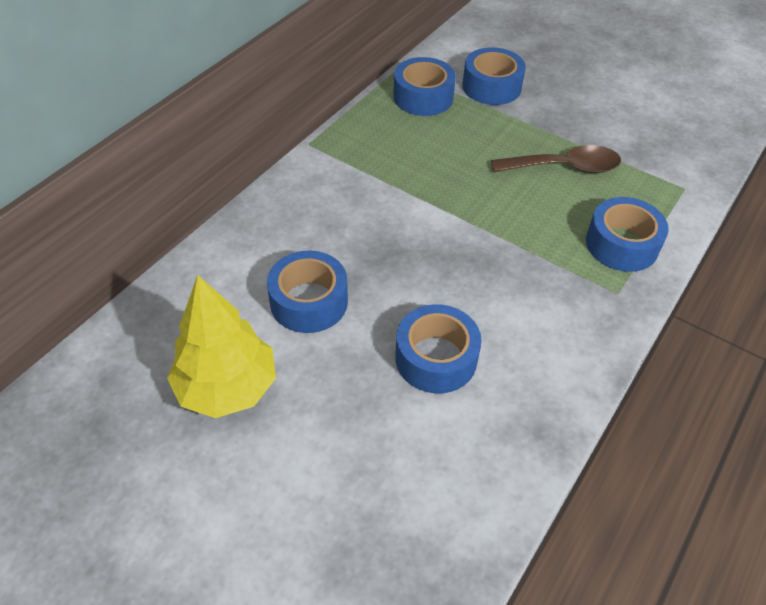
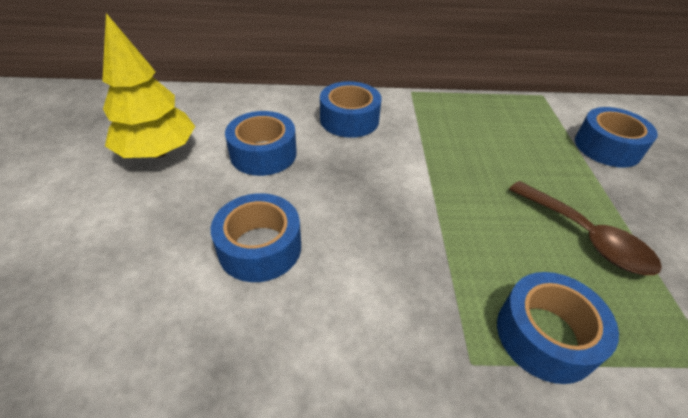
camera: 55 degrees right, 5 degrees down
(423, 97) = (534, 118): blue tape -> blue tape (349, 119)

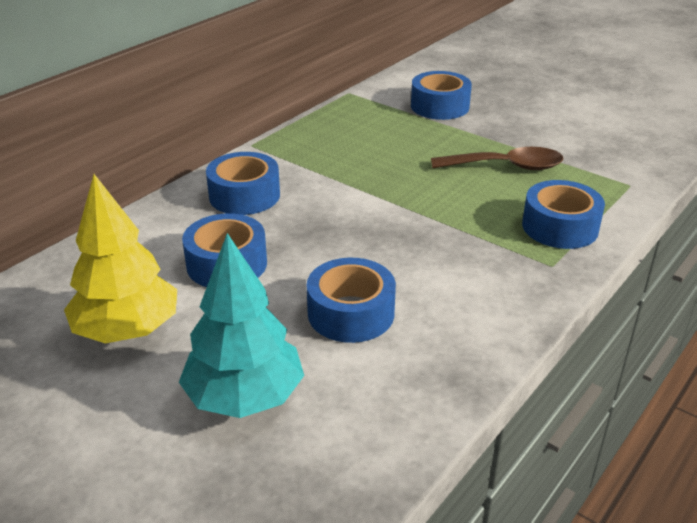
camera: 50 degrees left, 10 degrees down
(118, 243) = (245, 397): none -> turquoise tree

